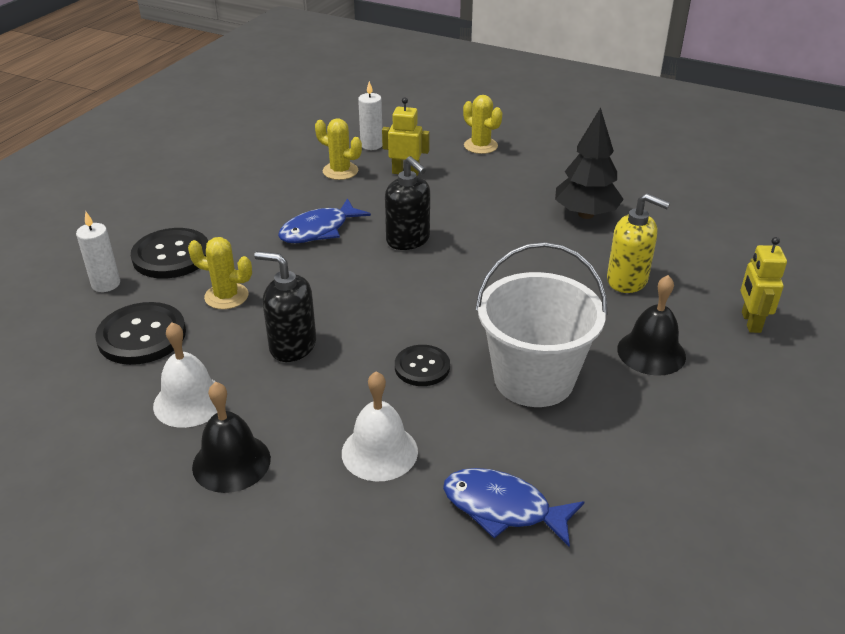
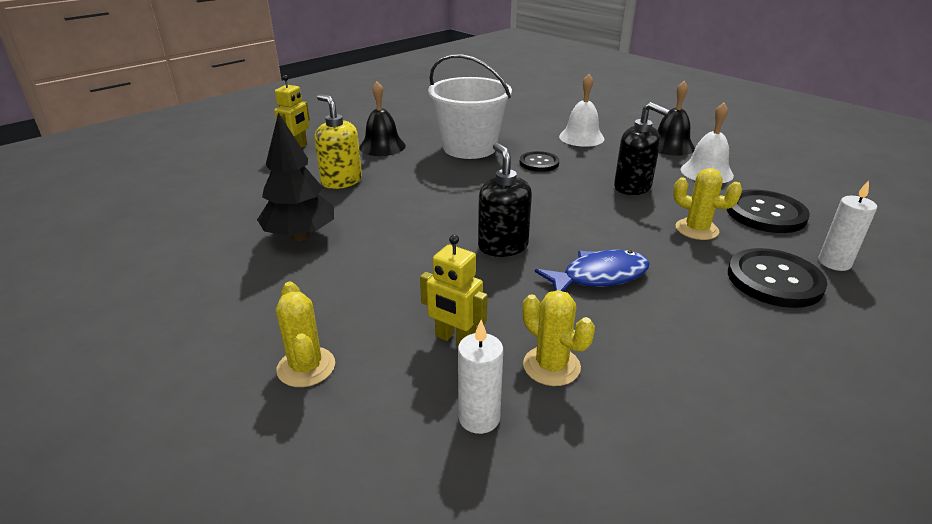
camera: 160 degrees left, 5 degrees down
(503, 508) = (525, 115): blue fish -> none

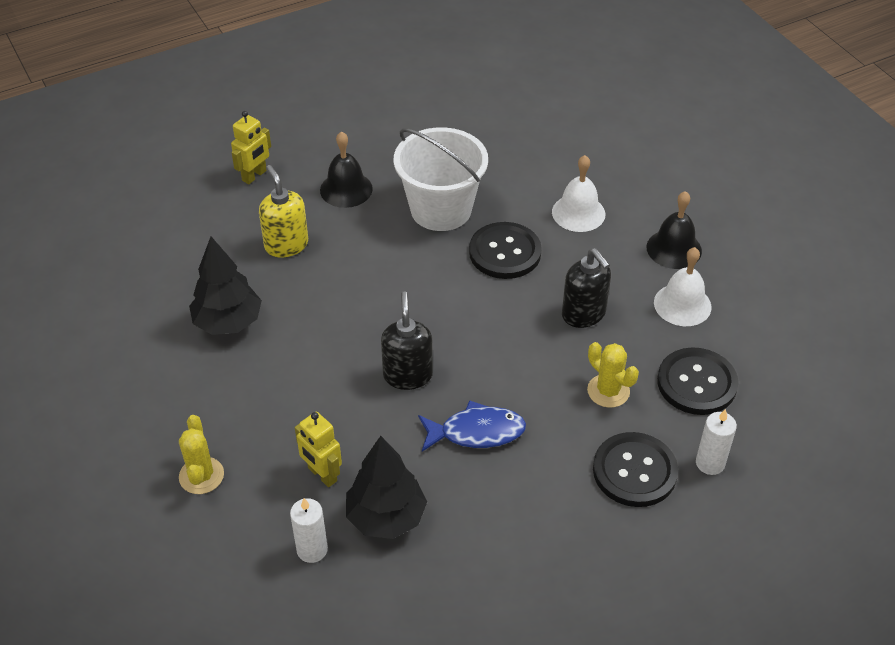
camera: 15 degrees right, 15 degrees up
(539, 163) = (505, 252): black button -> black button, size x1.62
(551, 366) = (386, 517): yellow cactus -> black tree

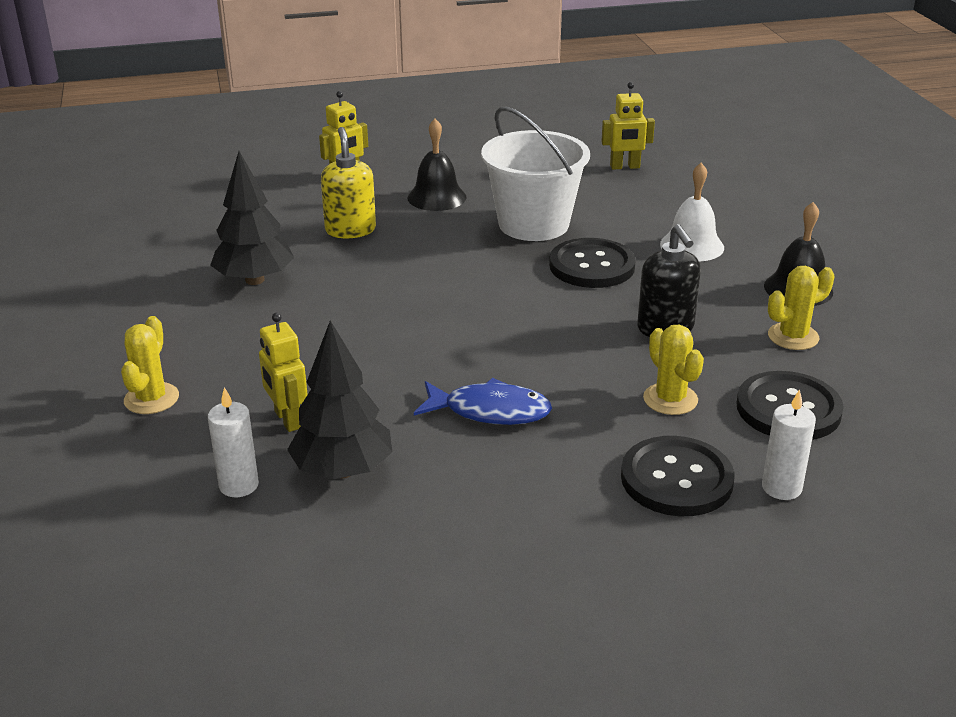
camera: 15 degrees right, 15 degrees down
(408, 375) = (431, 350): black soap dispenser -> none
(495, 121) = (625, 167): none -> yellow robot
(682, 304) = (793, 337): white bell -> yellow cactus

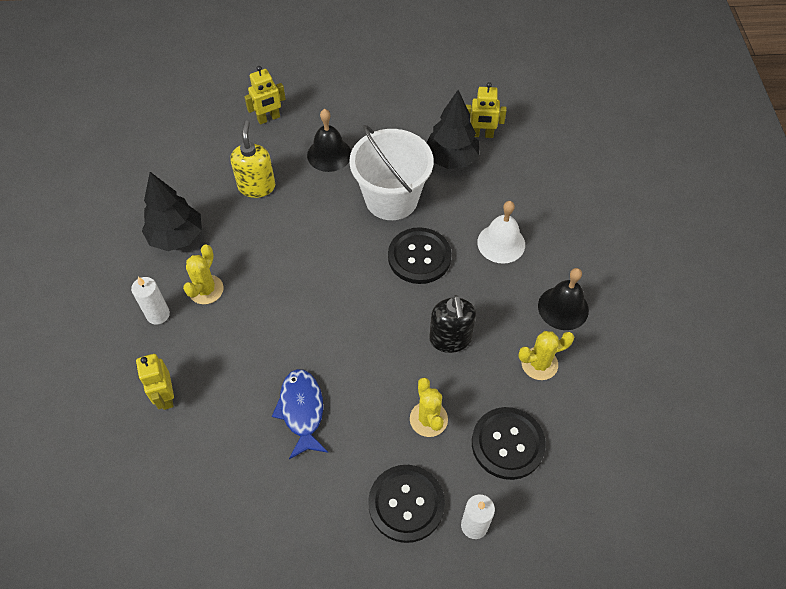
camera: 10 degrees right, 25 degrees up
(151, 399) = (82, 359): yellow cactus -> yellow cactus (206, 290)
(239, 485) = (121, 458): white candle -> white candle (158, 314)
(342, 470) = (190, 455): black tree -> black tree (451, 159)
(490, 411) = (302, 410): blue fish -> blue fish turned 120 degrees counterclockwise

